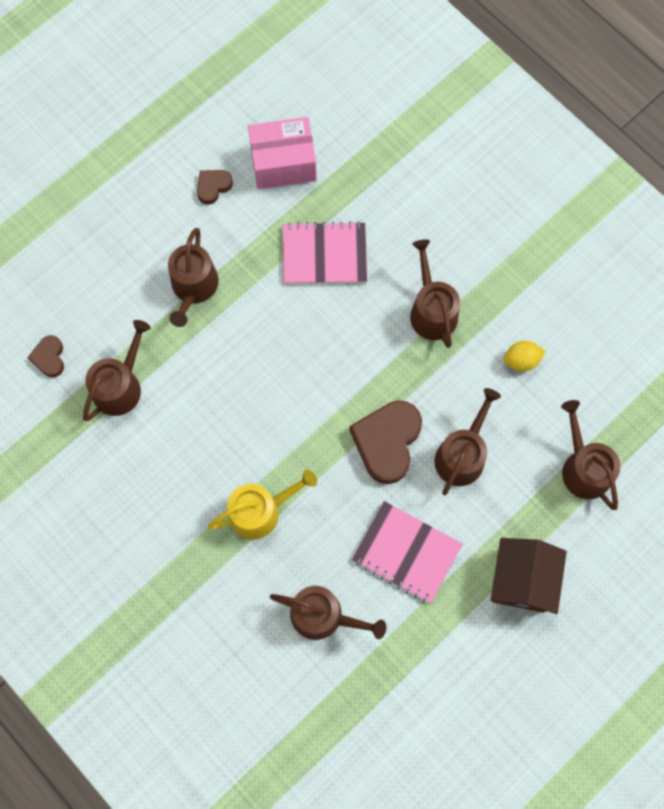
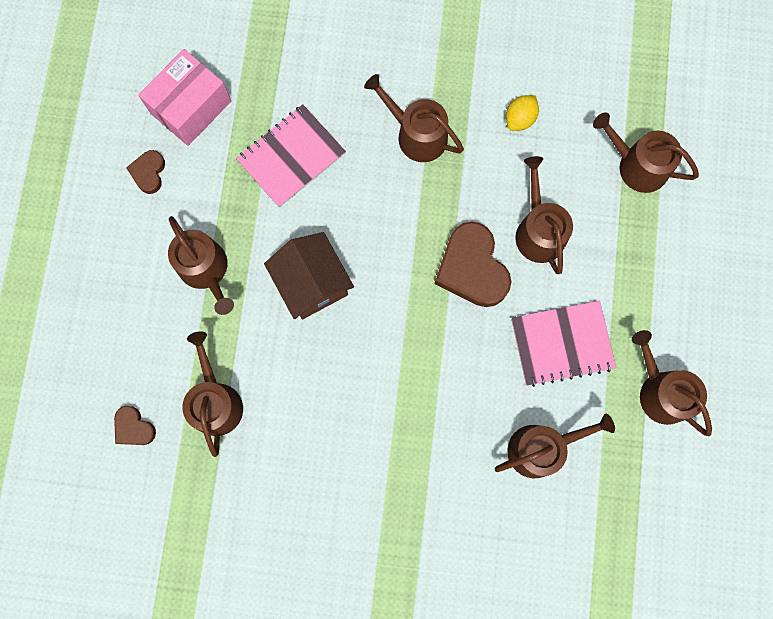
camera: 40 degrees left, 5 degrees up
(260, 511) = (420, 407): yellow watering can -> none
(451, 651) = (660, 391): none -> brown watering can
(522, 580) = (665, 291): brown house -> brown house (312, 283)

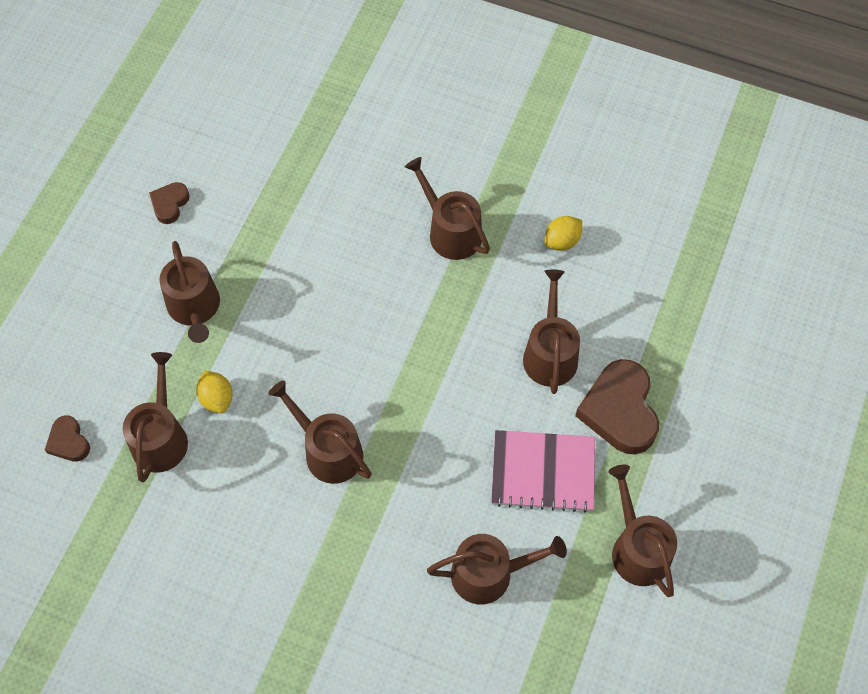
camera: 15 degrees right, 15 degrees down
(191, 107) = (232, 154): pink box -> none
(254, 351) = (217, 398): none -> yellow lemon
(291, 157) = (316, 222): pink notebook -> none
(312, 283) = (298, 347): brown house -> none
(472, 268) = (469, 373): brown heart -> brown heart (619, 410)
(637, 165) = (673, 315): brown watering can -> brown watering can (328, 451)

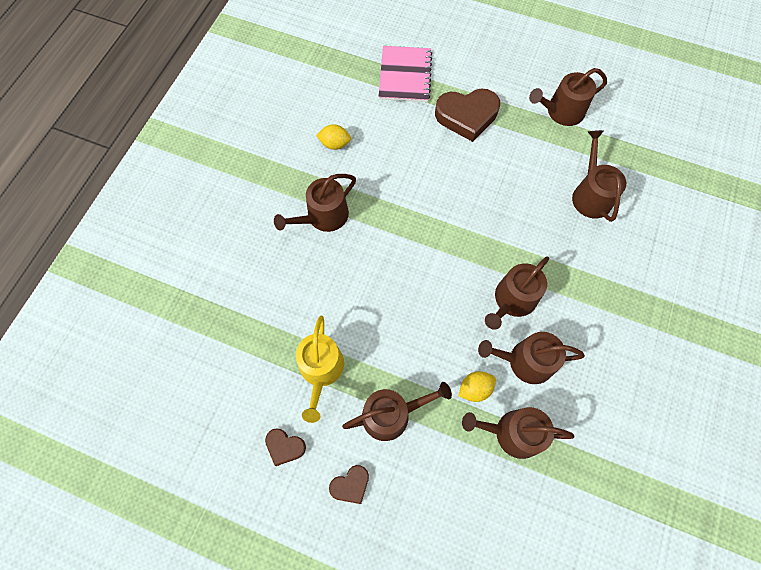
camera: 90 degrees left, 5 degrees up
(69, 442) = (524, 516): brown heart -> brown heart (350, 485)
(251, 235) = (321, 370): none -> yellow watering can
(543, 472) = (515, 162): pink notebook -> pink notebook (405, 75)
(550, 353) = (425, 154): brown watering can -> brown watering can (525, 361)
(562, 241) = (335, 144): yellow lemon -> yellow lemon turned 45 degrees counterclockwise

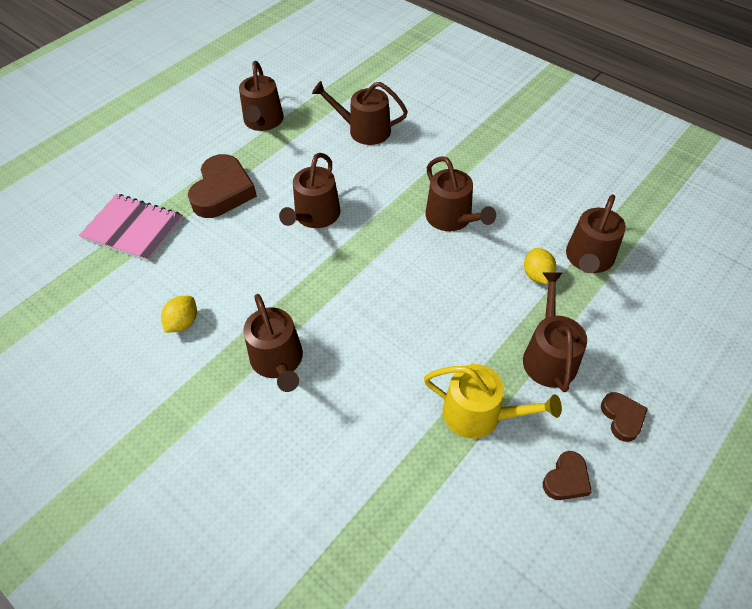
camera: 70 degrees left, 15 degrees down
(525, 361) = (518, 228): brown watering can -> brown watering can (315, 216)

